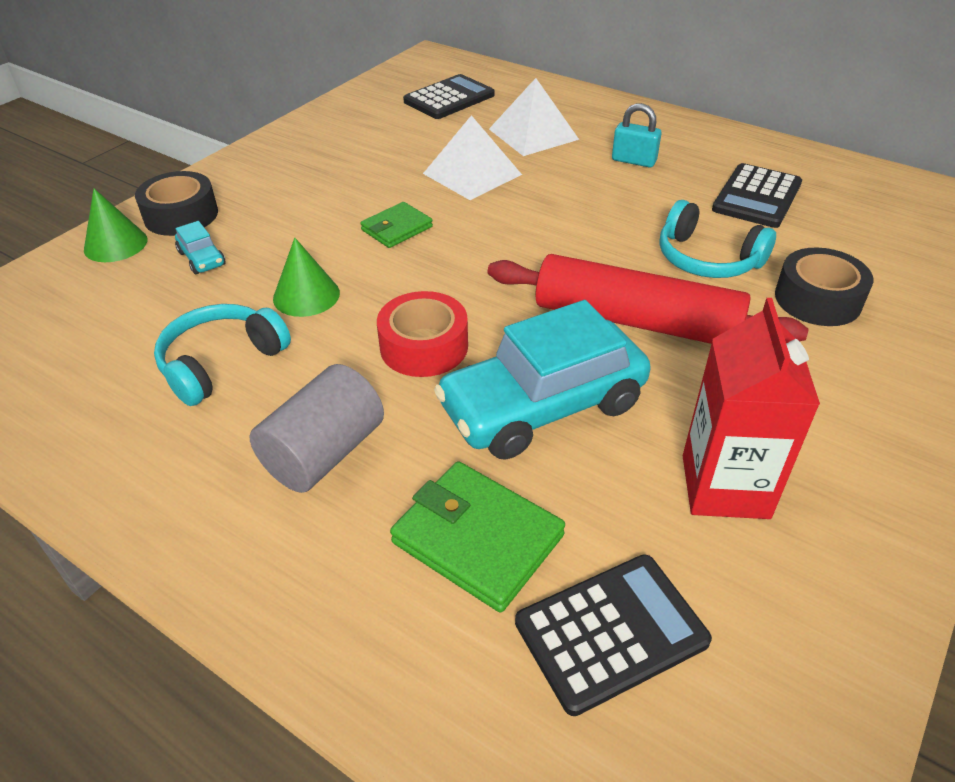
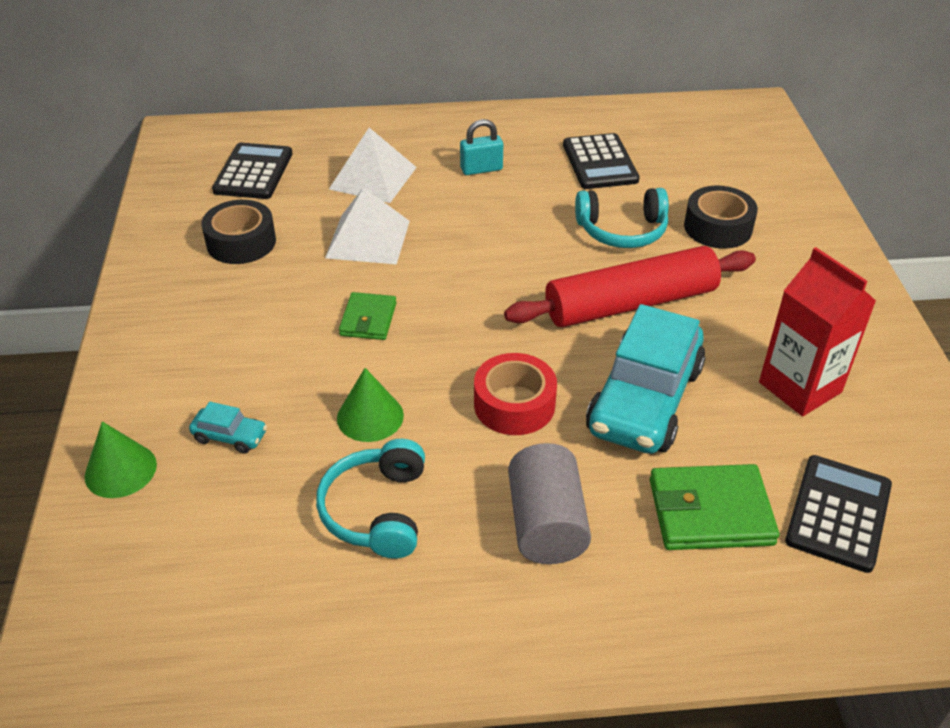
camera: 40 degrees left, 0 degrees up
(181, 215) = (147, 408): black tape -> black tape (241, 242)

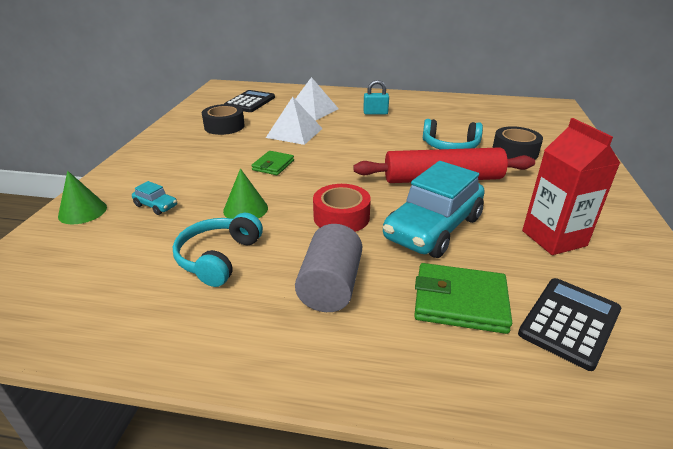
camera: 15 degrees right, 10 degrees down
(600, 162) = (448, 117): black calculator -> none

